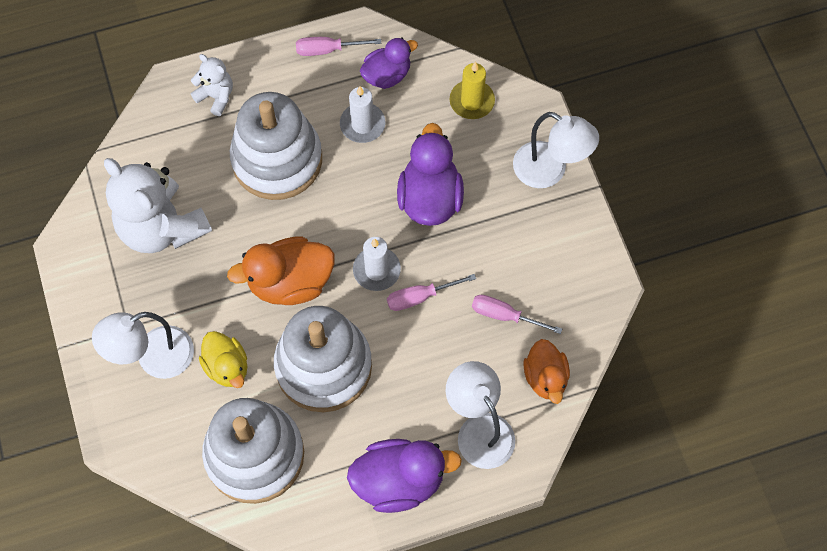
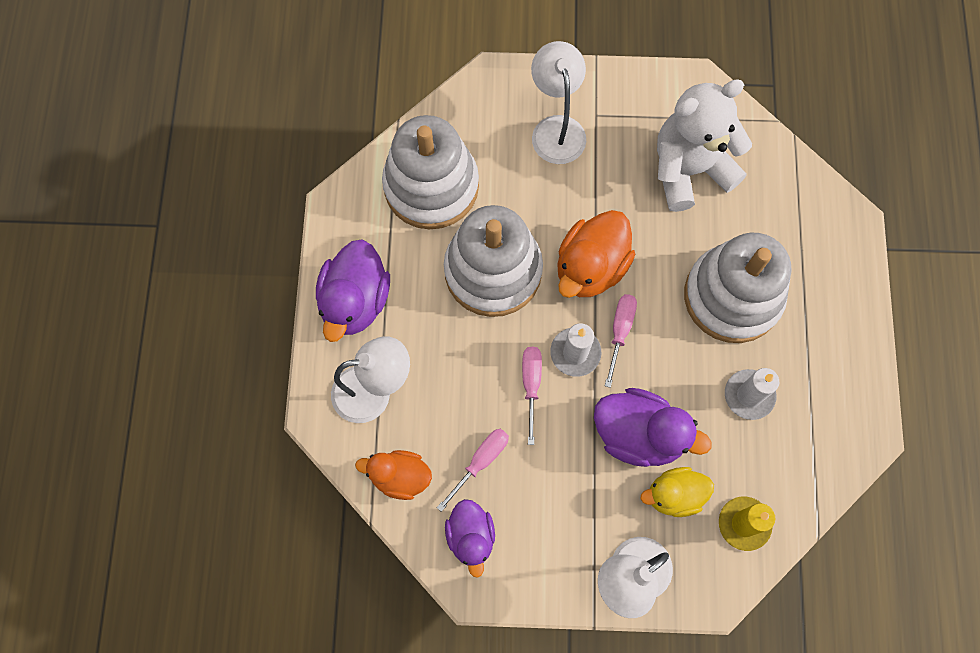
camera: 110 degrees right, 5 degrees up
(216, 96) = (825, 259): white teddy bear -> none
(227, 367) = (524, 187): yellow duck -> yellow duck (674, 495)
(290, 282) = (590, 267): orange duck -> orange duck turned 150 degrees counterclockwise
(328, 50) = (854, 389): pink screwdriver -> pink screwdriver (620, 332)
(387, 75) = (804, 442): purple duck -> purple duck (471, 537)

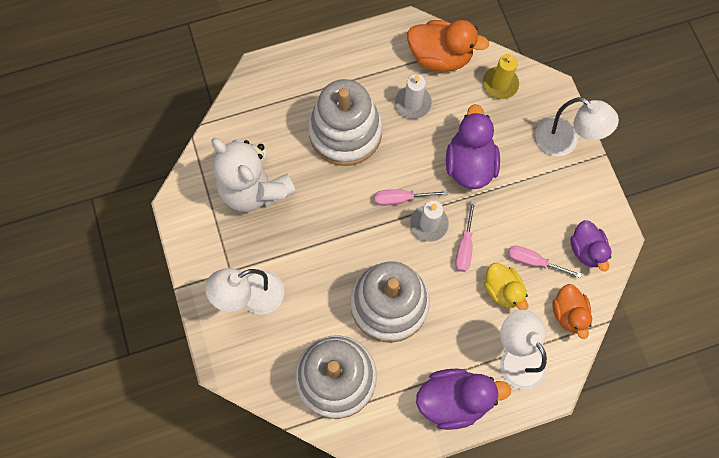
camera: 110 degrees left, 0 degrees up
(471, 537) = (586, 250): purple duck -> purple duck turned 105 degrees clockwise
(531, 385) = (464, 246): pink screwdriver -> pink screwdriver turned 60 degrees counterclockwise
(590, 267) = (359, 234): orange duck -> orange duck (440, 57)
(674, 495) = (500, 130): yellow duck -> yellow duck (502, 290)

